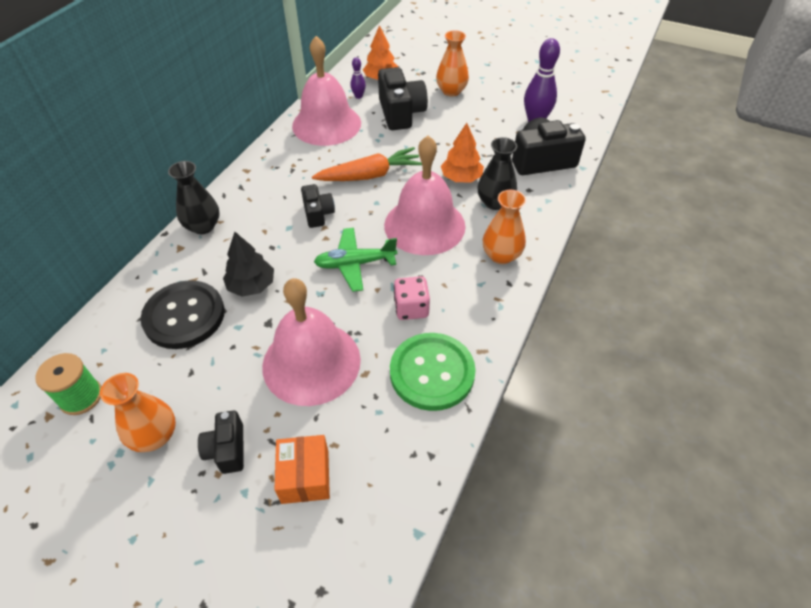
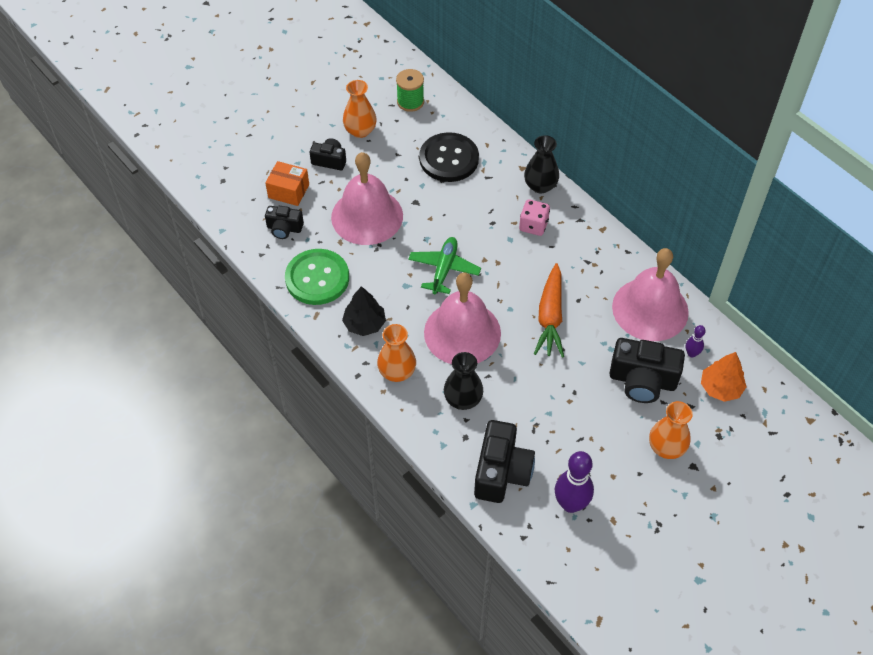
camera: 115 degrees right, 5 degrees up
(251, 285) = (457, 201): black tree -> black tree (364, 324)
(318, 214) = (516, 263): black camera -> black camera (284, 228)
(411, 308) = (379, 288): pink dice -> pink dice (533, 225)
(461, 178) = (510, 388): orange tree -> none

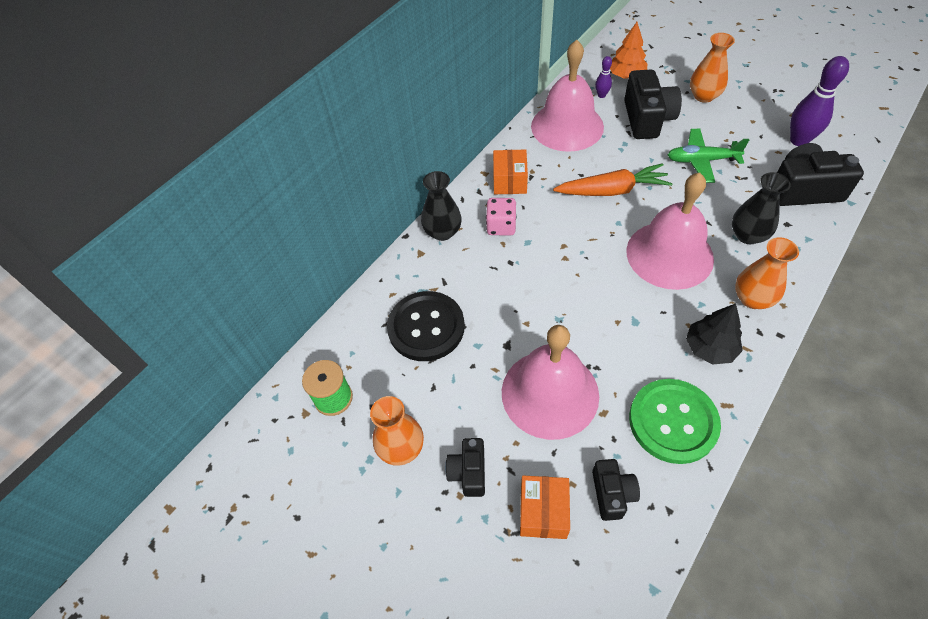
camera: 100 degrees left, 0 degrees up
(444, 269) = (595, 290): green plane -> green plane (701, 160)
(586, 244) = (510, 181): none -> orange box

